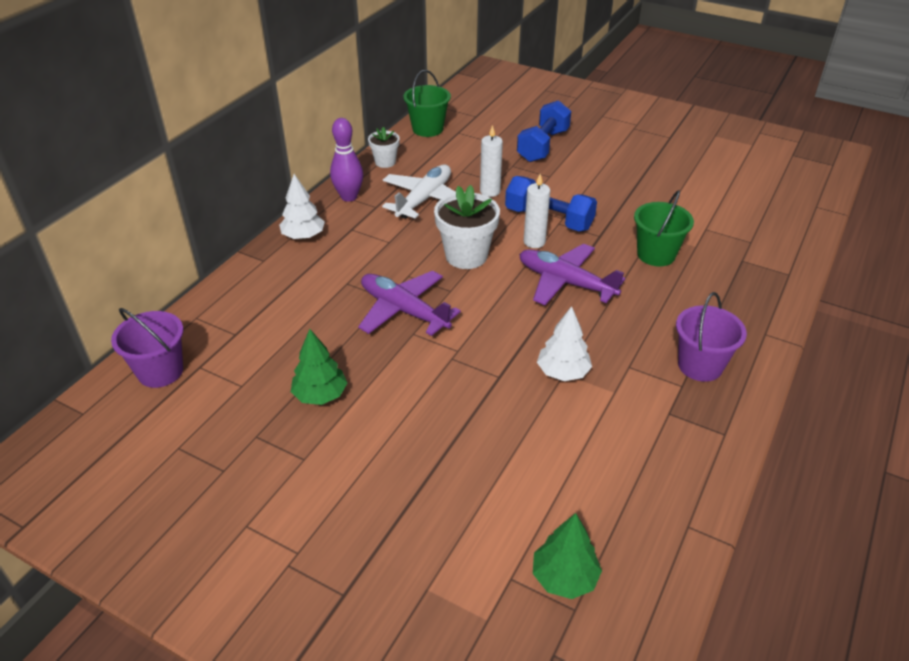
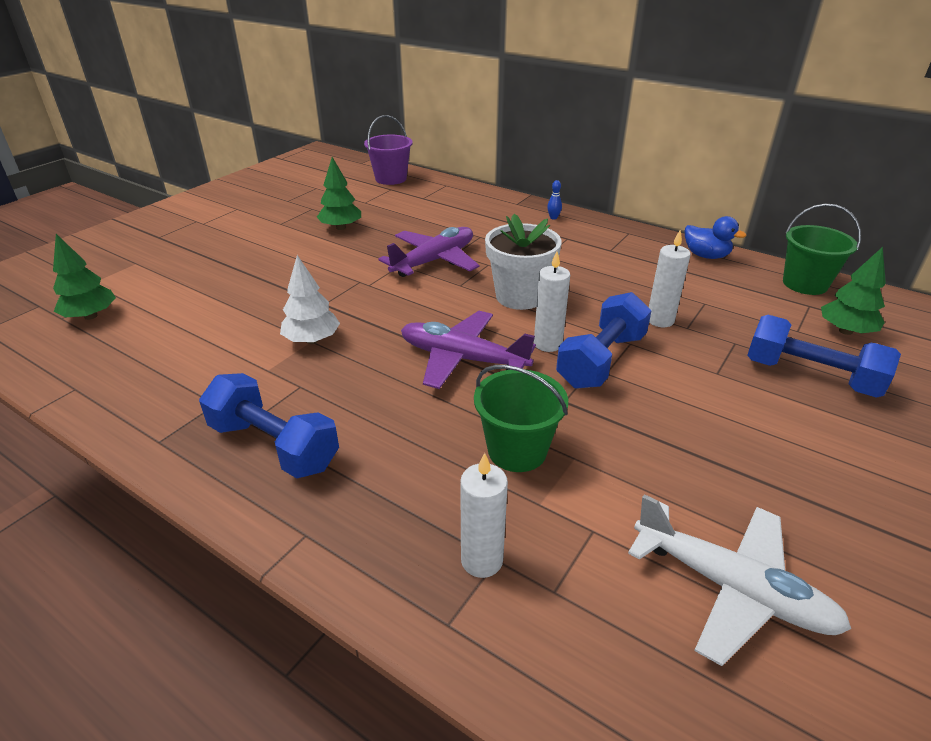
camera: 95 degrees right, 5 degrees down
(303, 236) = (553, 218): white tree -> blue bowling pin
(349, 197) = (626, 237): purple bowling pin -> none
(385, 162) = (706, 256): white flower pot -> blue duck
(424, 199) = (631, 276): white plane -> white plane (732, 589)
(488, 126) = (845, 331): none -> green tree
(565, 282) = (462, 358): purple plane -> purple plane turned 105 degrees counterclockwise
(700, 365) = (274, 445): purple bucket -> blue dumbbell
(745, 265) = (482, 560): none -> white candle

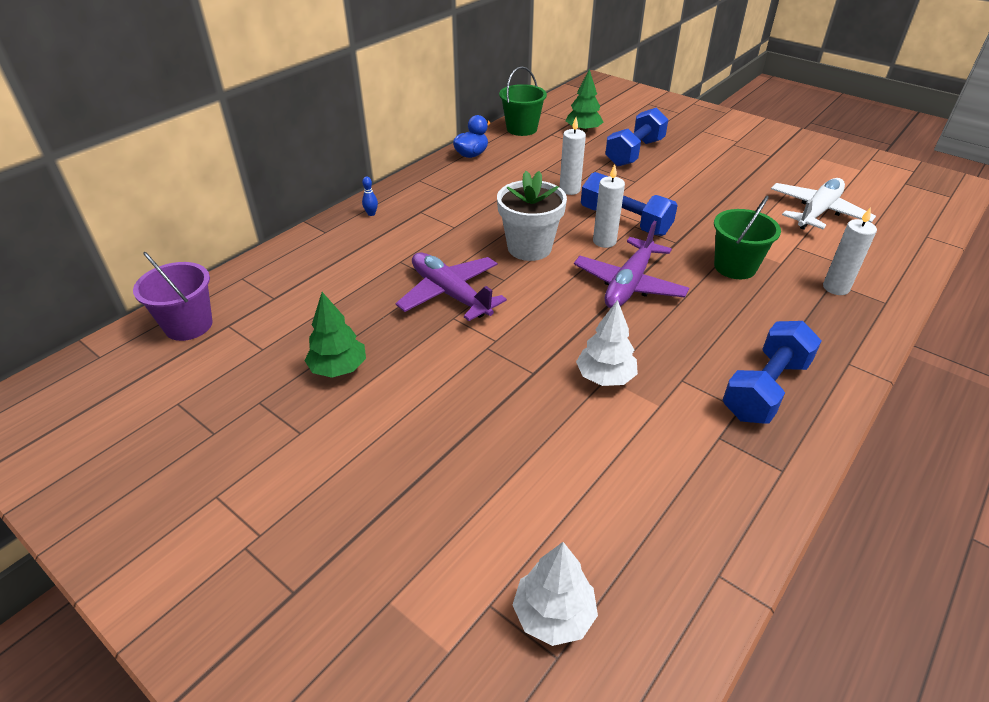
camera: 85 degrees left, 5 degrees up
(91, 316) = (553, 614): green tree -> white tree

